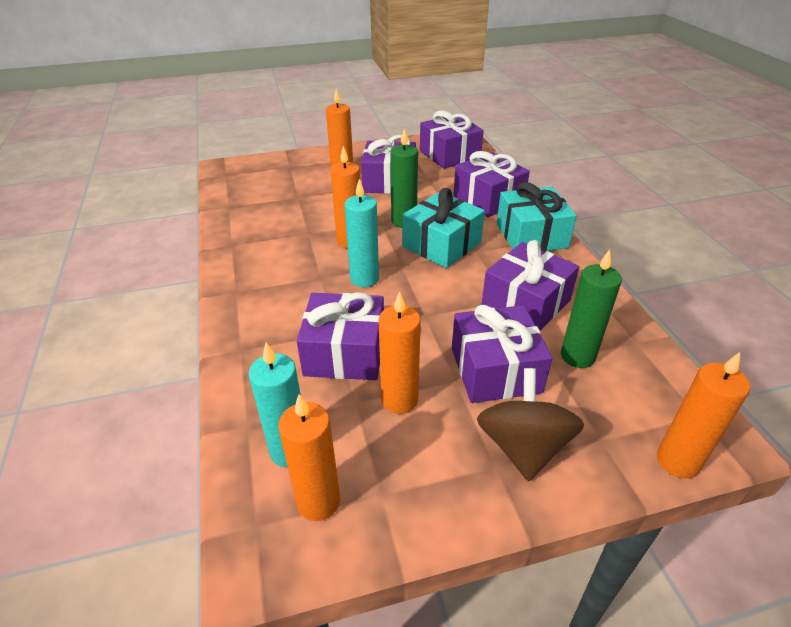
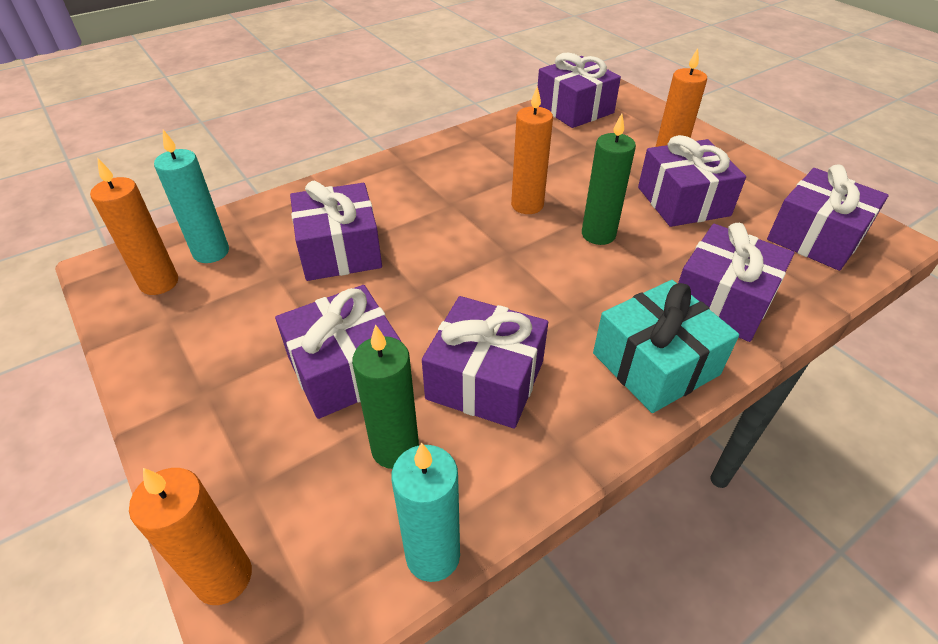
camera: 70 degrees right, 5 degrees up
(238, 188) = (574, 109): none -> purple gift
(364, 279) = (463, 233): turquoise candle -> turquoise candle (433, 555)
(399, 400) = (283, 303): orange candle -> none
(441, 245) = (569, 277): turquoise gift -> none
(523, 447) = (232, 411): brown spinning top -> none

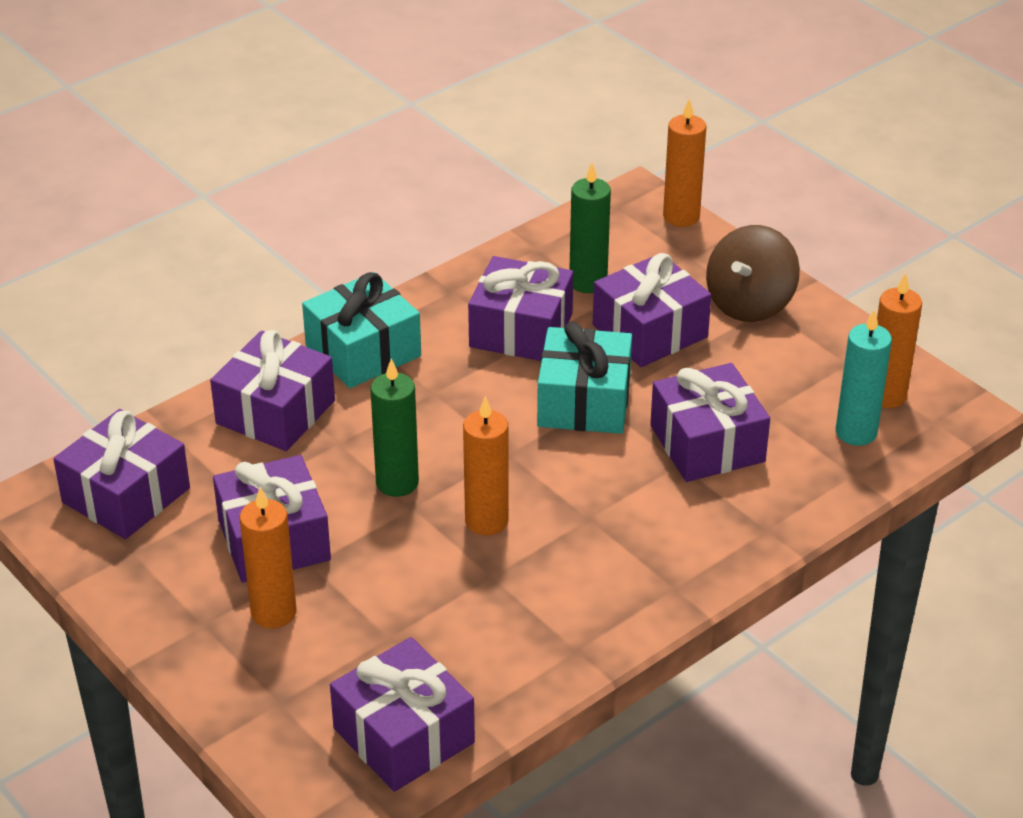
camera: 175 degrees right, 5 degrees down
(219, 400) = (749, 303): none -> brown spinning top
(433, 555) = (546, 232): turquoise candle -> none
(434, 293) = (584, 402): none -> turquoise gift

